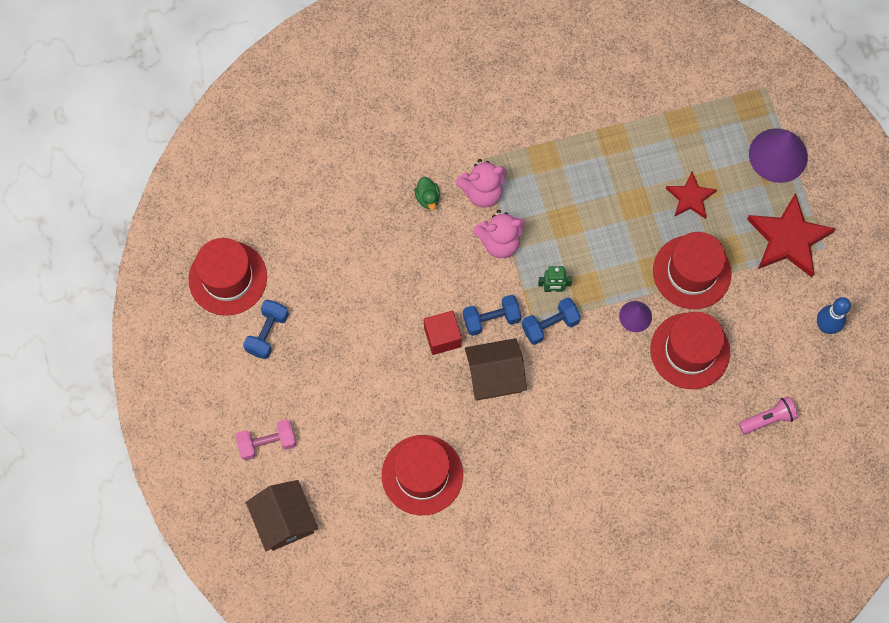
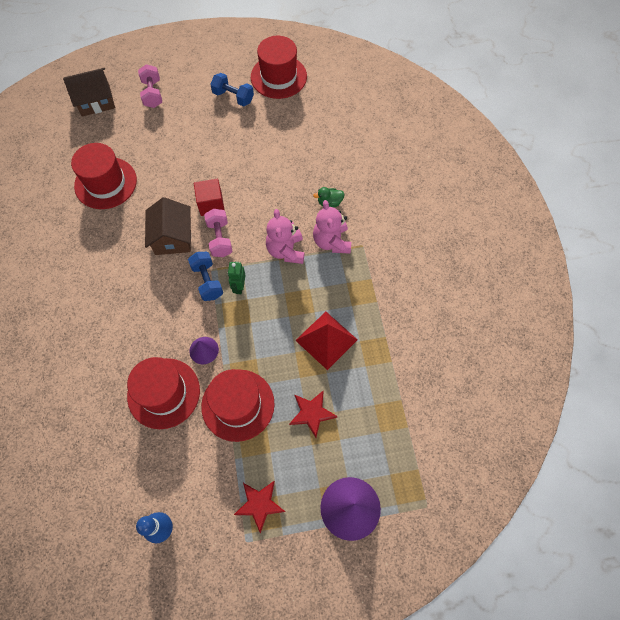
camera: 95 degrees right, 5 degrees down
(491, 319) = (220, 239): blue dumbbell -> pink dumbbell
(606, 189) = (326, 340): none -> red pyramid
(768, 419) = (85, 455): pink flashlight -> none
(788, 239) = (259, 504): red star -> red star, size x0.59

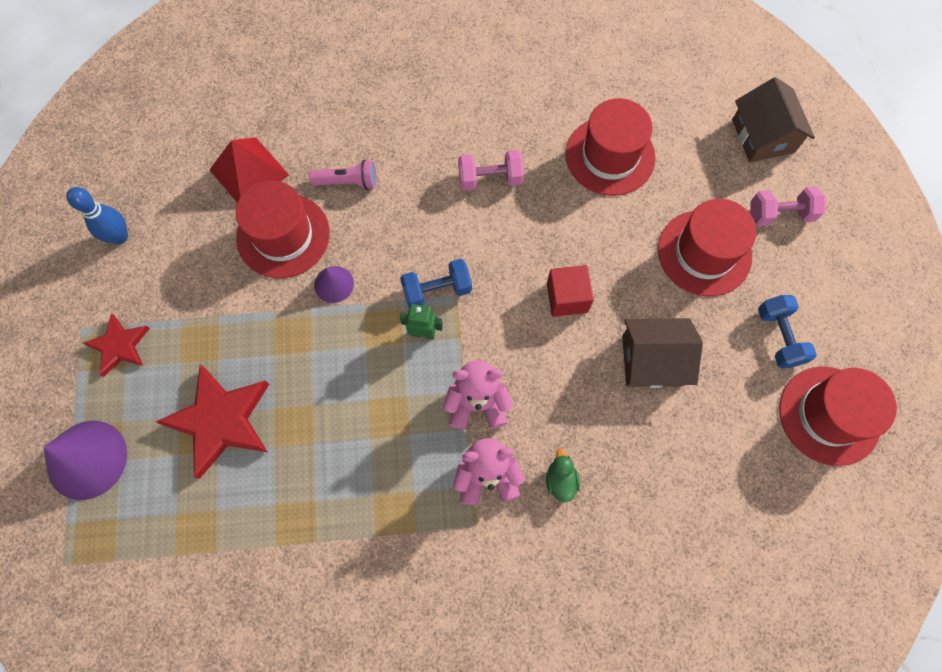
camera: 95 degrees right, 5 degrees up
(118, 351) = (348, 182): none -> pink flashlight
(172, 237) = (513, 245): brown house -> brown house (652, 360)
(220, 239) = (505, 309): pink dumbbell -> pink dumbbell (490, 179)
(233, 97) = (779, 337): blue dumbbell -> blue dumbbell turned 45 degrees counterclockwise
(238, 405) = (251, 325): red hat -> red hat (704, 253)
(312, 413) = (220, 420): red star -> red star, size x1.71
(326, 340) = (324, 451): red pyramid -> red pyramid (249, 172)

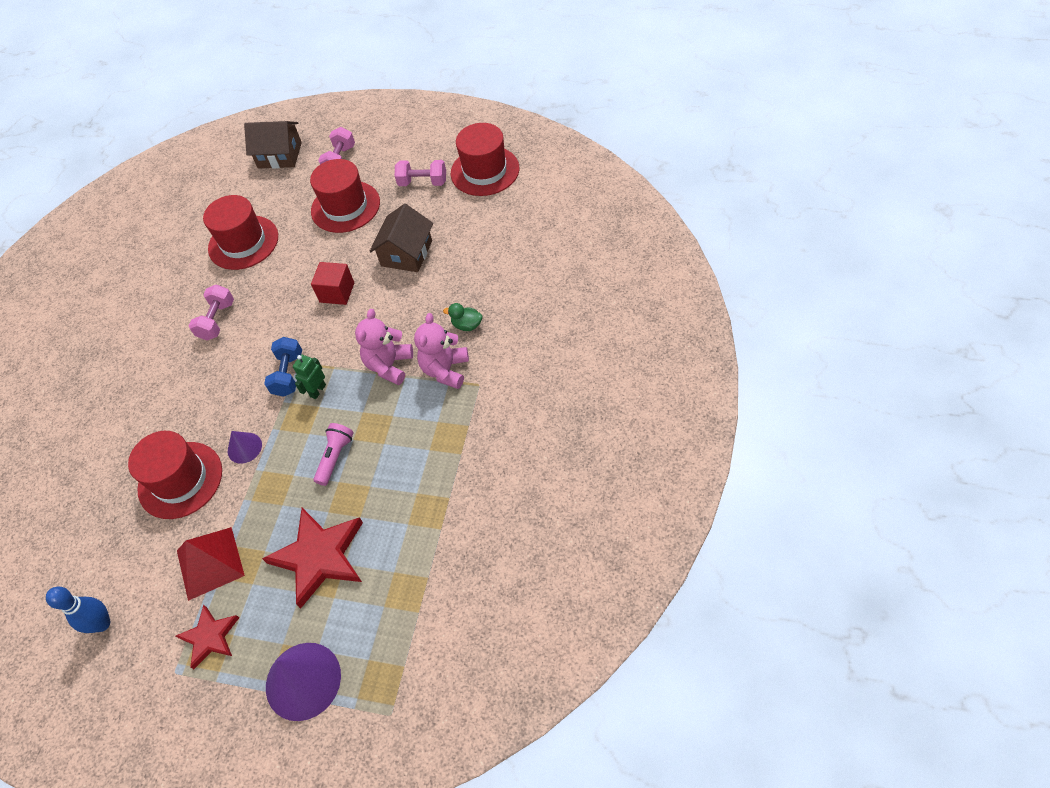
camera: 65 degrees left, 15 degrees down
(249, 172) = (105, 498): red pyramid -> red pyramid (210, 562)
(348, 182) = (161, 421): pink flashlight -> pink flashlight (335, 457)
(779, 337) = (423, 182): blue dumbbell -> pink dumbbell

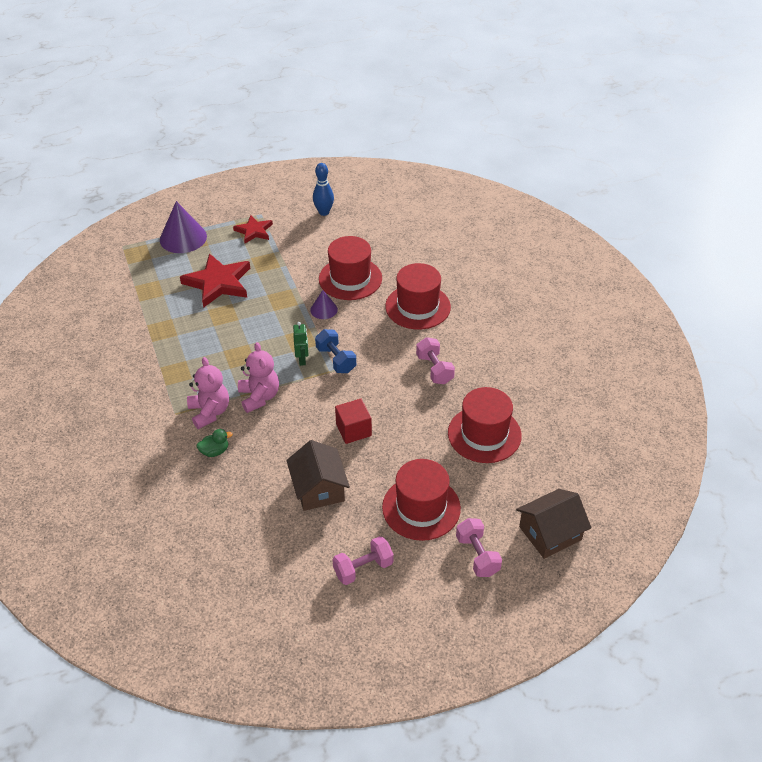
camera: 140 degrees right, 10 degrees down
(210, 562) = (286, 255): red pyramid -> none
(335, 457) = (252, 330): pink flashlight -> none
(485, 171) = (304, 612): red hat -> red hat (417, 307)

